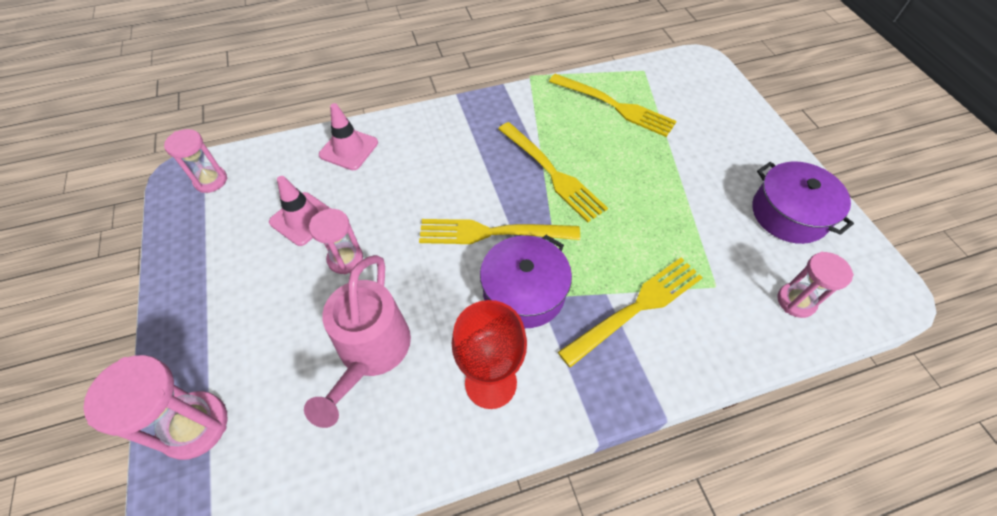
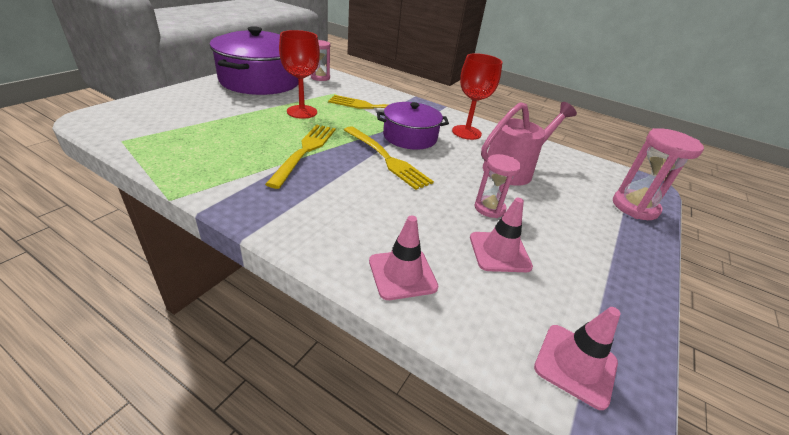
camera: 135 degrees left, 20 degrees down
(211, 180) = (575, 365): pink hourglass -> pink traffic cone
(615, 106) = (193, 143): yellow fork -> none
(656, 214) = (302, 112): none -> red goblet
(789, 214) = (260, 81): purple pot -> purple pot, size x1.69

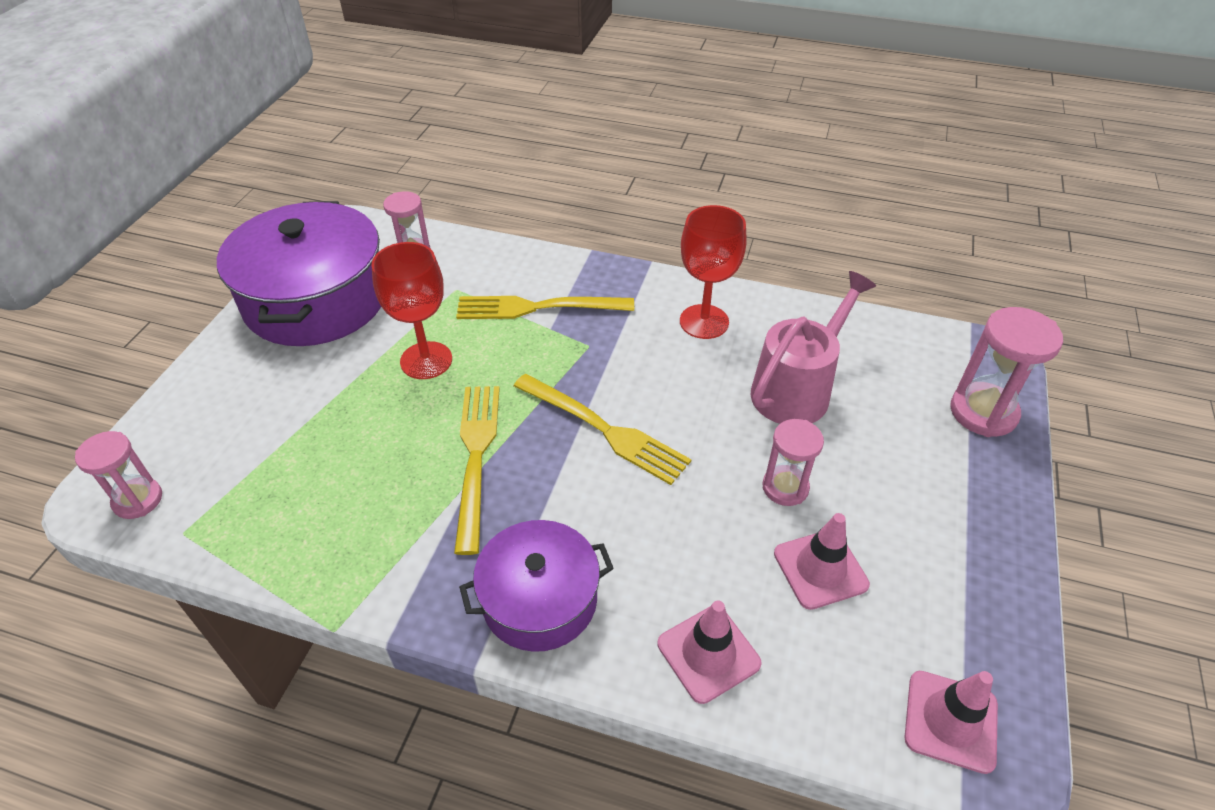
camera: 10 degrees left, 10 degrees up
(110, 123) = (138, 500): none -> pink hourglass
(410, 137) = (621, 364): purple pot -> purple pot (539, 599)

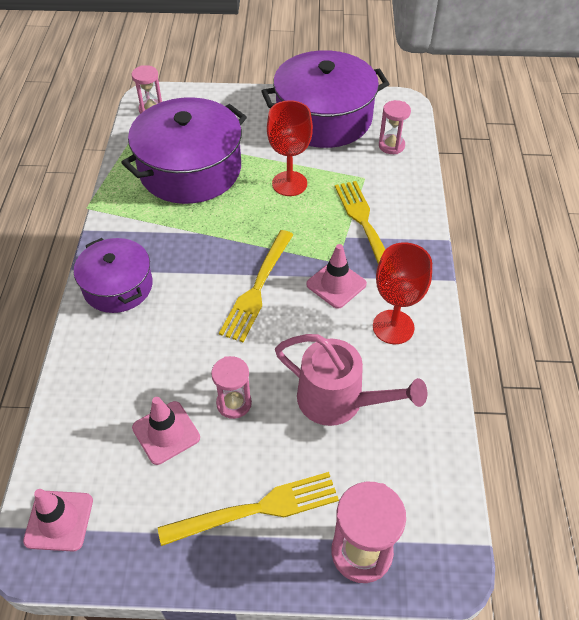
camera: 75 degrees right, 5 degrees up
(327, 467) = (190, 169): none -> purple pot
(476, 456) = (216, 230): yellow fork -> yellow fork (257, 509)
(708, 653) = (92, 376): pink traffic cone -> pink traffic cone (336, 284)

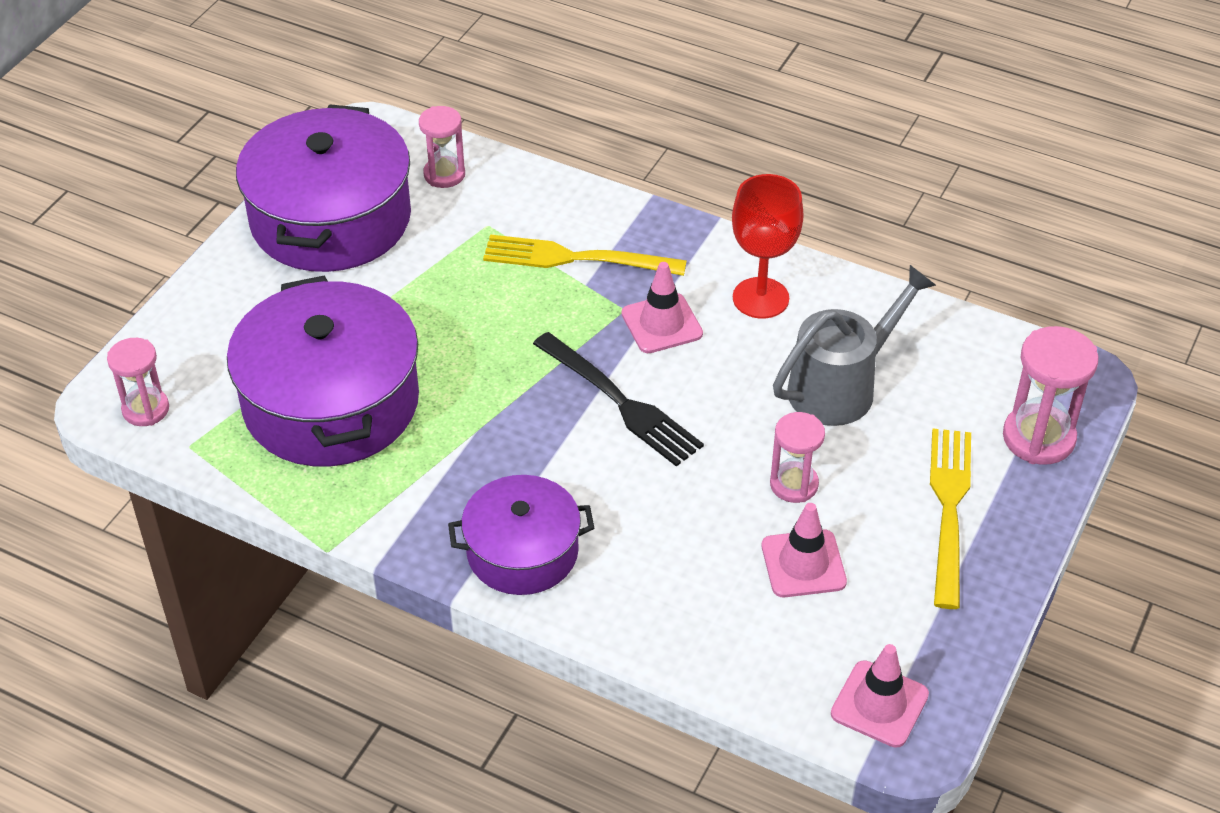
camera: 65 degrees left, 5 degrees down
(257, 288) = (621, 403): yellow fork -> black fork
(289, 183) = (444, 304): red goblet -> none
(339, 401) = (841, 386): pink watering can -> grey watering can

